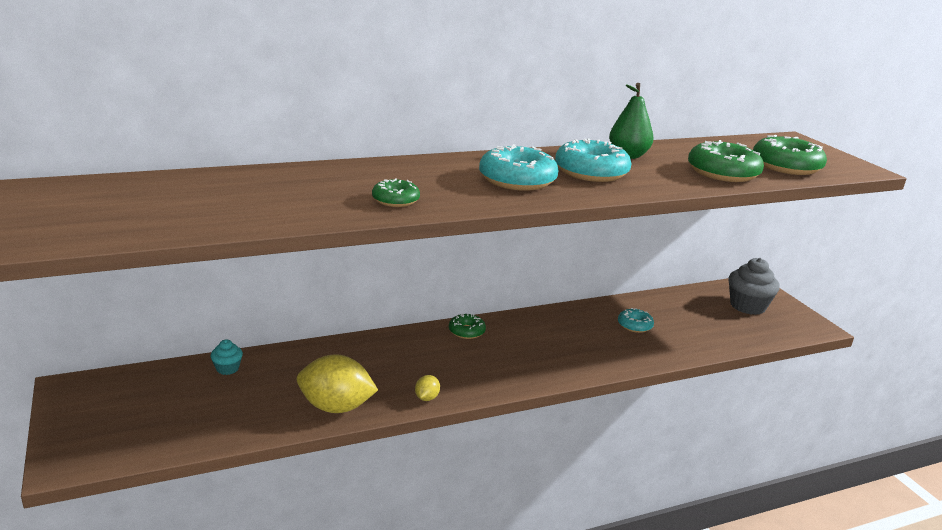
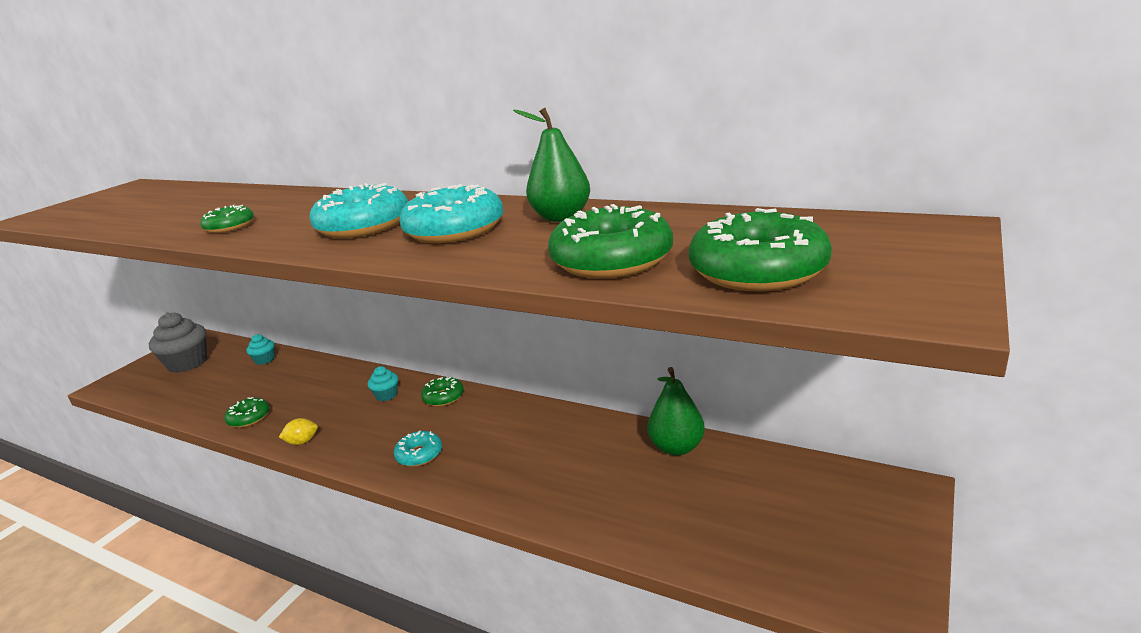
camera: 55 degrees right, 0 degrees up
(336, 407) = (249, 418): yellow lemon -> green donut
(420, 346) = (386, 395): none -> turquoise cupcake
(634, 325) = (605, 465): turquoise donut -> turquoise donut (419, 455)
(648, 304) = (676, 447): none -> green pear
(747, 306) = (822, 515): grey cupcake -> grey cupcake (188, 363)

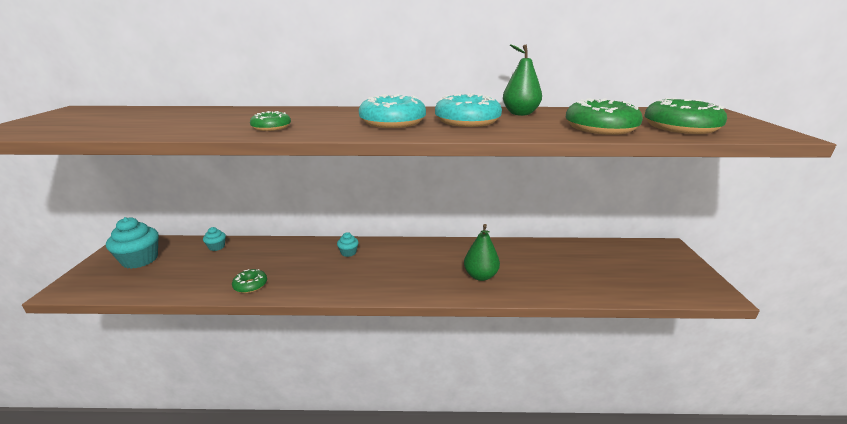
camera: 30 degrees left, 0 degrees up
(188, 363) = (140, 260): grey cupcake -> turquoise cupcake
(302, 442) = (316, 291): yellow lemon -> none
(419, 455) = (414, 281): turquoise donut -> none
(443, 397) = (391, 247): green donut -> none
(676, 447) = (555, 248): green pear -> green pear (480, 276)

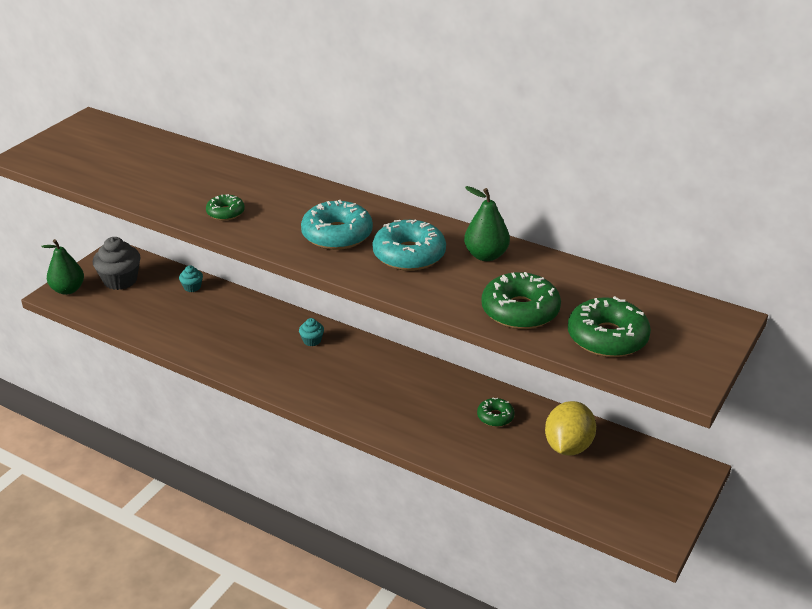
camera: 30 degrees right, 10 degrees up
(140, 260) = (120, 280): turquoise cupcake -> grey cupcake
(250, 285) = (199, 346): green donut -> green donut (495, 417)
(480, 276) = (420, 419): green pear -> green pear (68, 290)
(590, 258) = (568, 446): none -> yellow lemon

